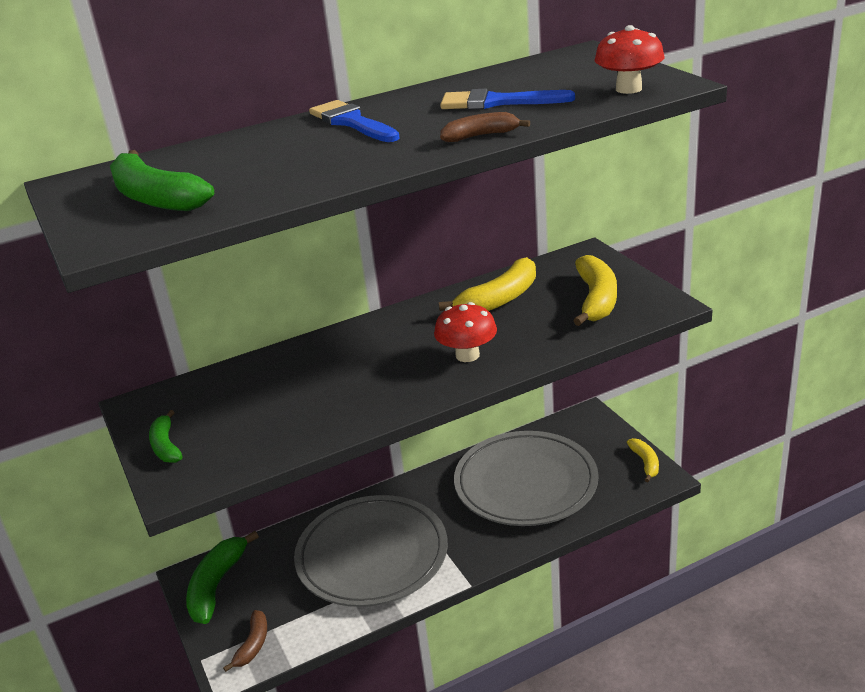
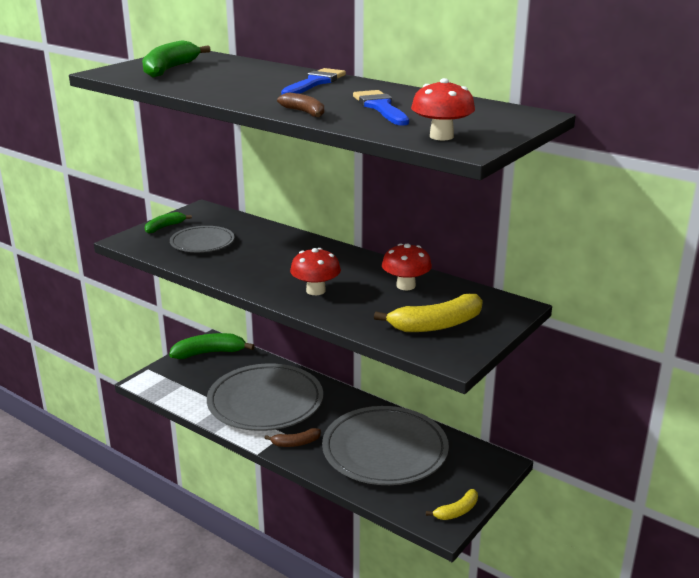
camera: 60 degrees right, 5 degrees down
(253, 645) = (166, 382): brown banana -> brown banana (296, 443)
(254, 419) = (202, 242): none -> grey plate
(499, 299) = (406, 286): yellow banana -> red mushroom

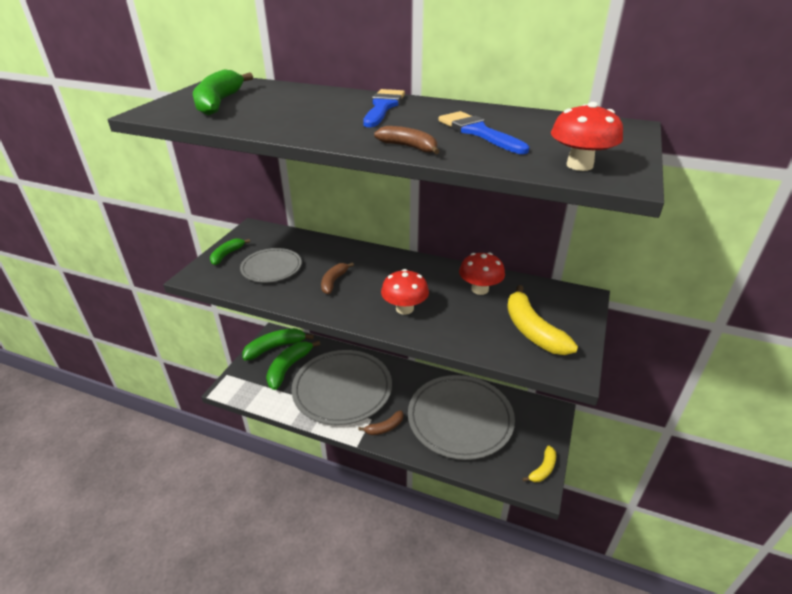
camera: 15 degrees left, 10 degrees up
(216, 373) = (288, 368): none -> green banana
(257, 261) = (333, 282): none -> brown banana
(436, 325) = (532, 330): yellow banana -> yellow banana turned 105 degrees clockwise

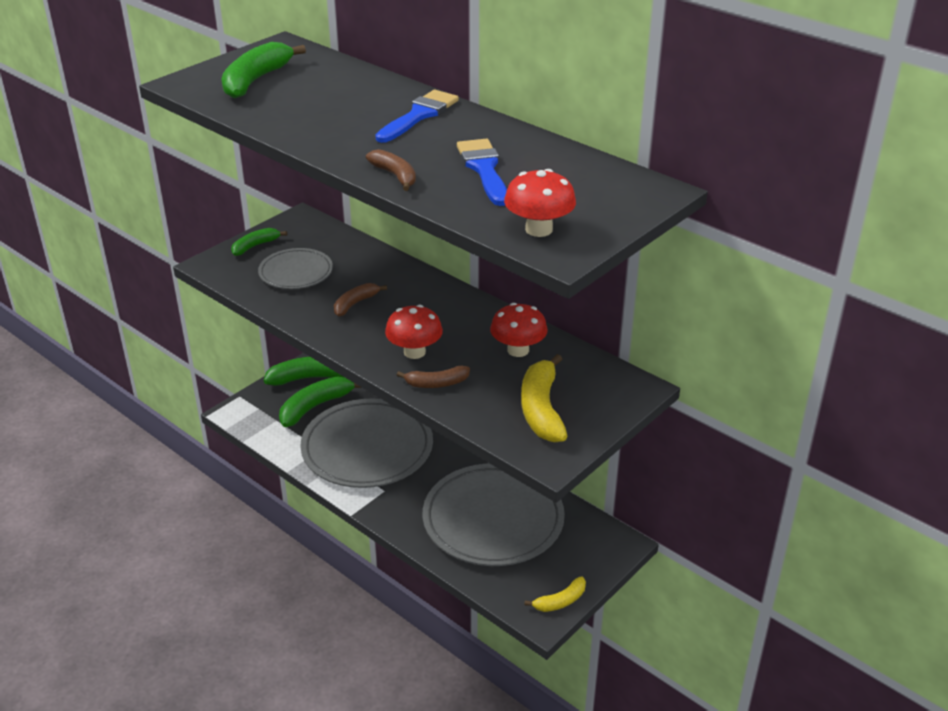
camera: 20 degrees right, 0 degrees up
(385, 427) = (395, 504): brown banana -> brown banana (436, 383)

